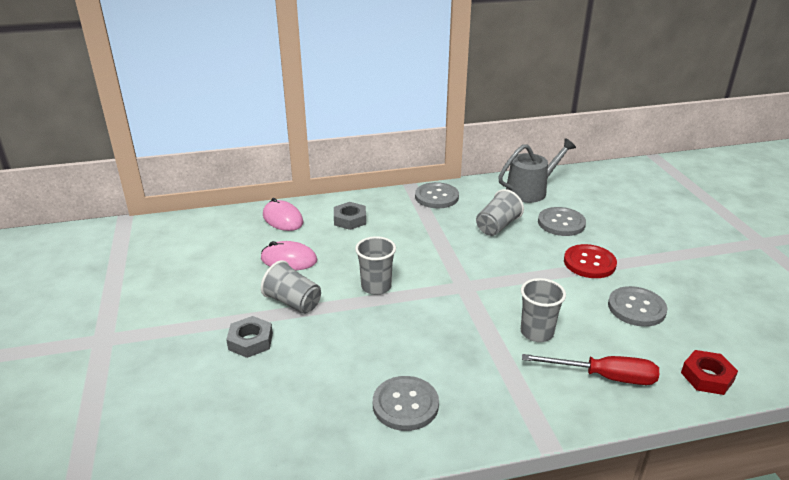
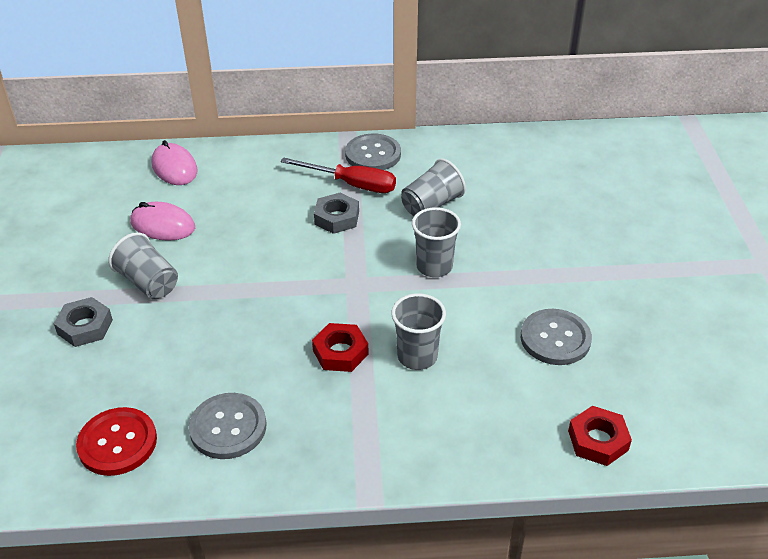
camera: 10 degrees right, 10 degrees up
(350, 220) = (254, 177): grey nut -> grey nut (337, 218)
(376, 287) = (251, 273): grey cup -> grey cup (434, 267)
(474, 336) = (340, 352): none -> red nut
(530, 191) = (496, 156): grey watering can -> none
(561, 223) = (515, 208): grey button -> none
(589, 263) = (525, 269): red button -> red button (117, 443)
(604, 377) = (472, 424): red screwdriver -> red screwdriver (352, 185)

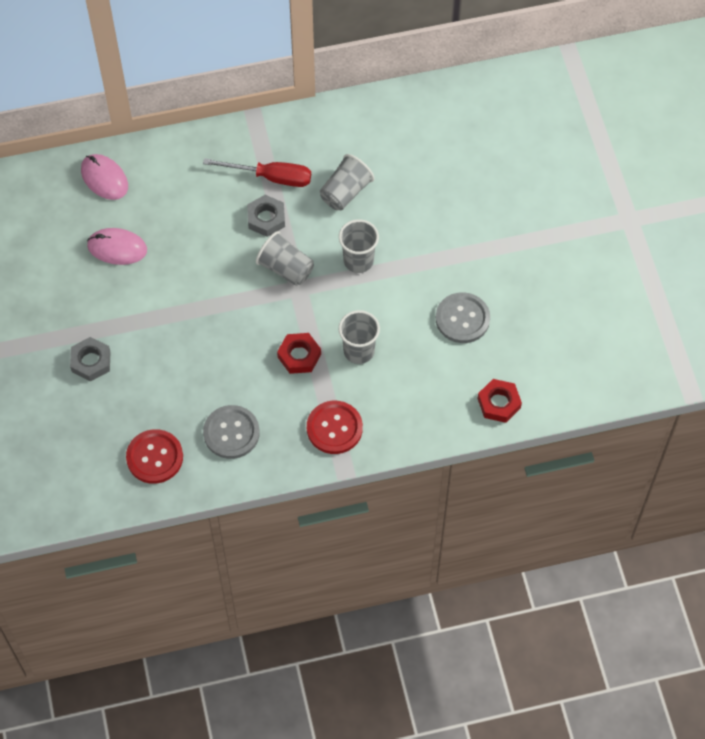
camera: 10 degrees left, 20 degrees up
(149, 283) = (126, 311): grey cup -> grey cup (286, 268)
(367, 440) = (334, 428): none -> red button
(373, 154) = (282, 137): grey button -> none

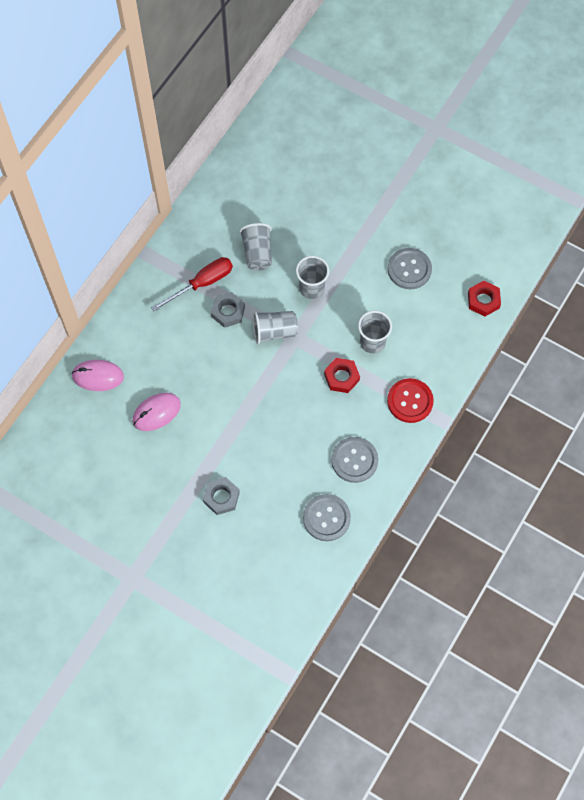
camera: 45 degrees left, 5 degrees up
(154, 457) = (326, 518): red button -> grey button

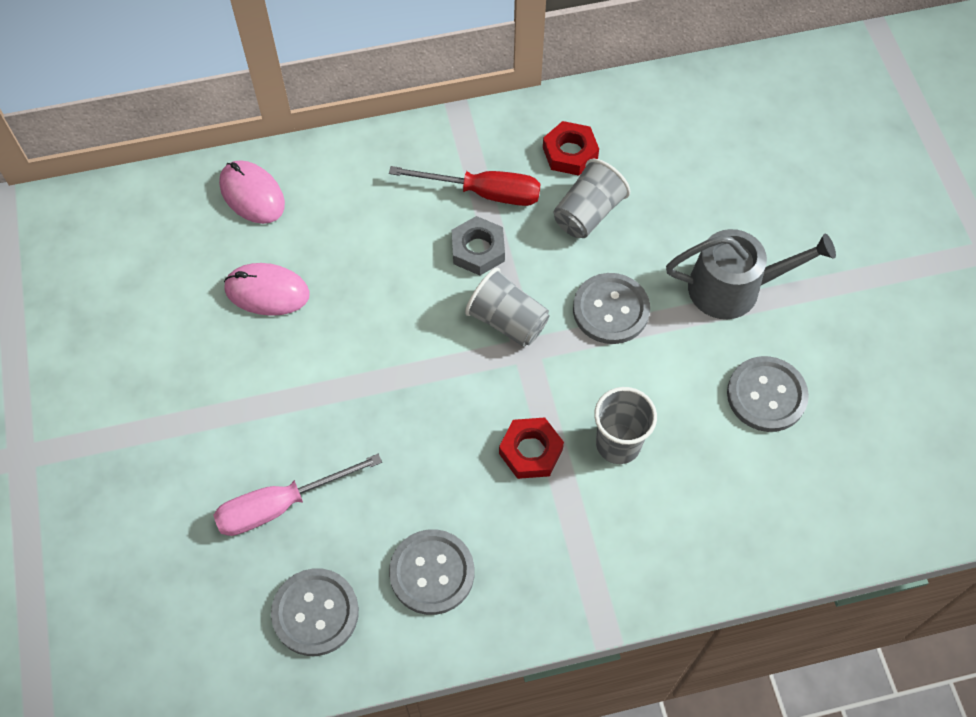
camera: 45 degrees right, 5 degrees down
(221, 497) = (224, 460): grey nut -> none
(265, 492) = (280, 505): none -> pink screwdriver
(311, 288) = (611, 310): grey cup -> grey button
(351, 234) = (733, 288): none -> grey watering can
(410, 401) = (587, 565): red button -> none
(483, 300) = (832, 525): red nut -> red nut (570, 153)

